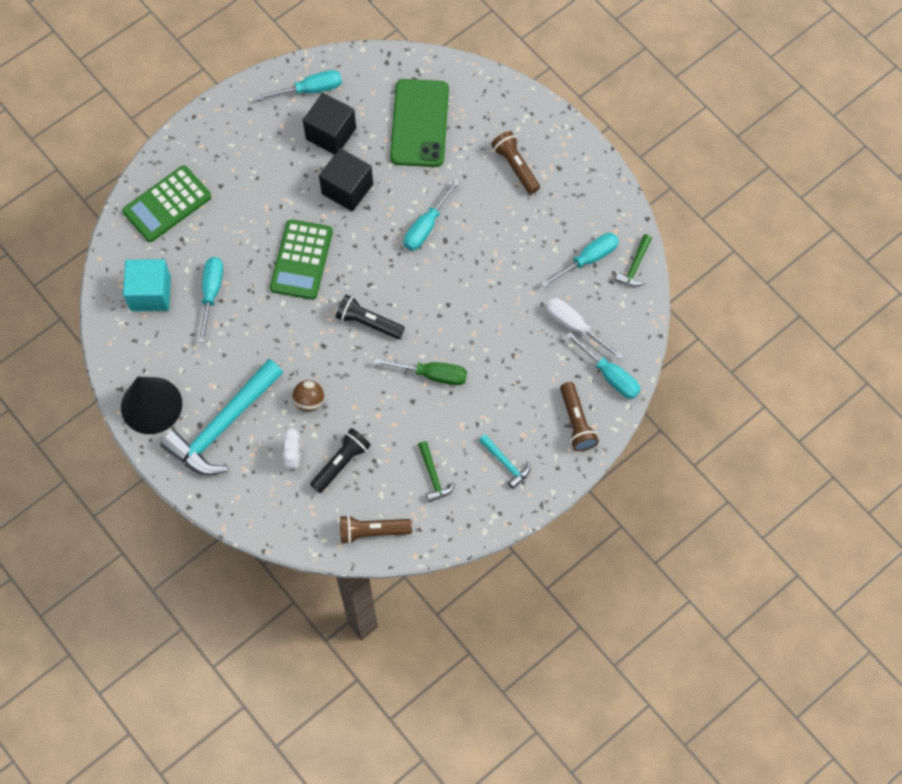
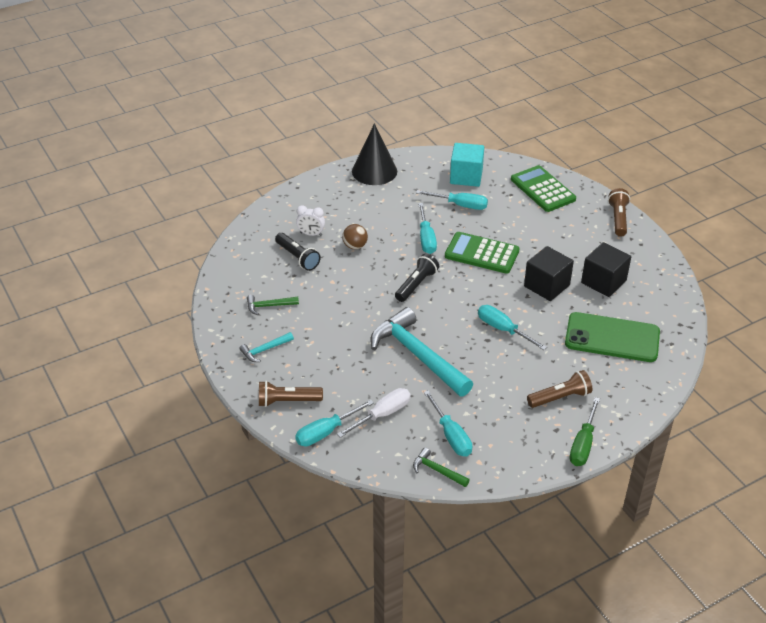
camera: 100 degrees right, 25 degrees down
(223, 426) = (348, 202): turquoise hammer -> turquoise hammer (417, 355)
(310, 90) = (649, 274): turquoise screwdriver -> turquoise screwdriver (426, 239)
(372, 531) = (236, 268): brown flashlight -> brown flashlight (618, 219)
(432, 375) = (359, 316): green screwdriver -> green screwdriver (583, 444)

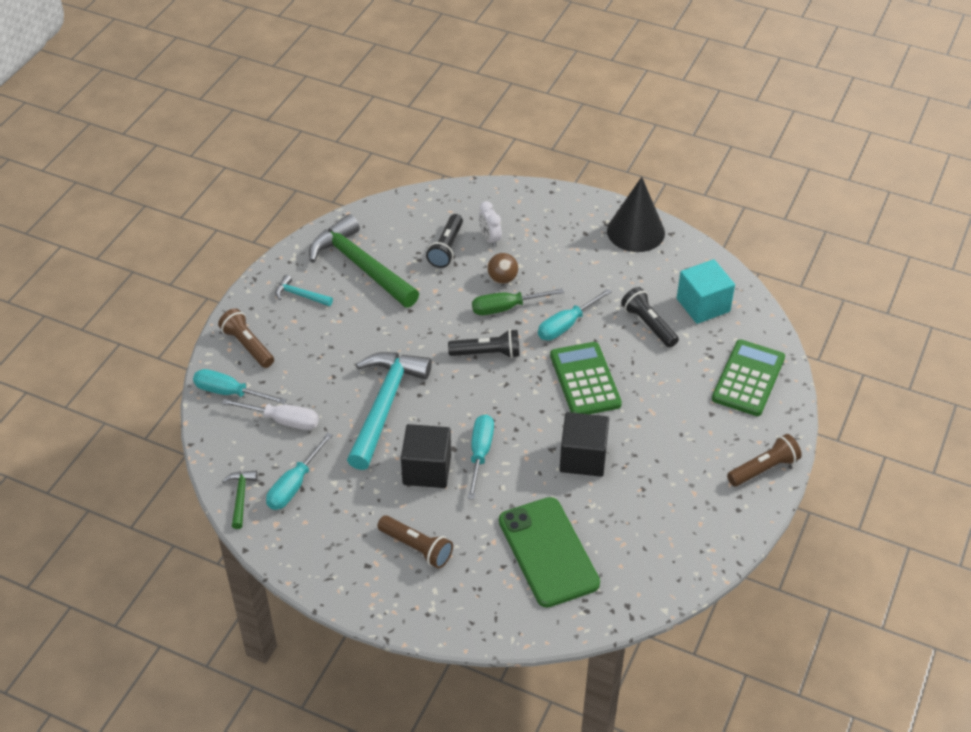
camera: 55 degrees right, 5 degrees up
(269, 306) = (361, 266): green hammer -> green hammer, size x2.26
(460, 205) = (648, 324): turquoise screwdriver -> black flashlight
(583, 444) = (363, 597): green screwdriver -> green screwdriver (506, 308)
(603, 282) = (636, 504): black cube -> black cube (427, 469)

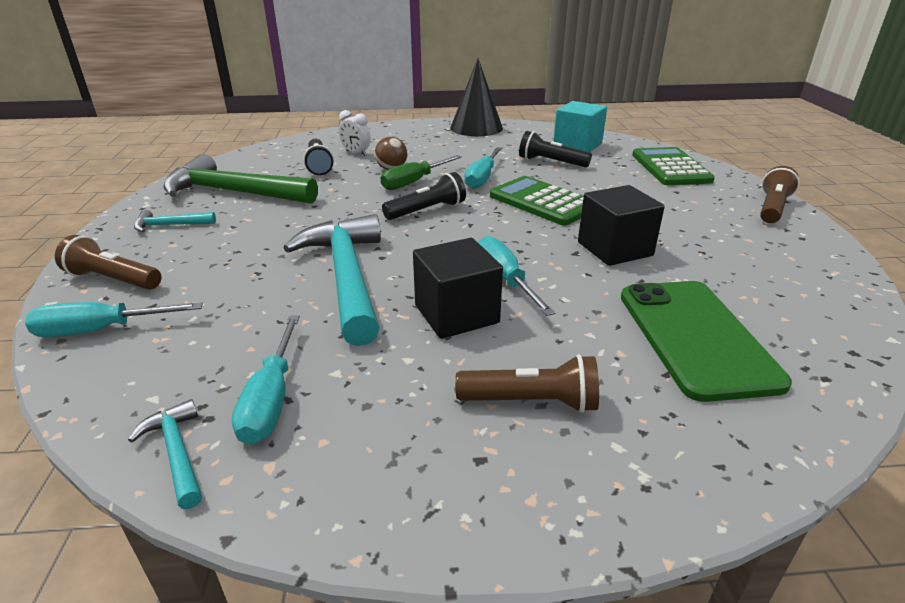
camera: 30 degrees left, 15 degrees down
(240, 497) = (177, 453): green hammer -> turquoise hammer
(283, 420) = (207, 333): white screwdriver -> none
(548, 552) = (696, 337): green phone -> green phone turned 45 degrees clockwise

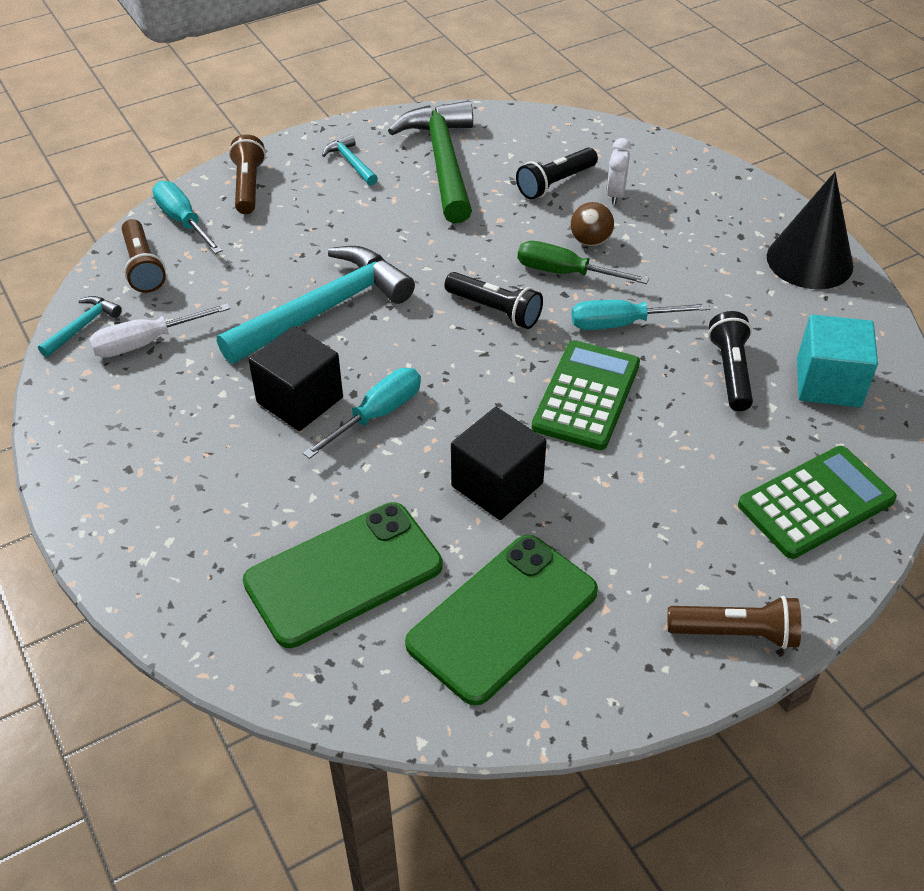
camera: 65 degrees right, 15 degrees up
(271, 399) = (146, 343): turquoise screwdriver -> white screwdriver
(531, 402) = (199, 480): brown flashlight -> brown flashlight (143, 267)
(755, 276) = (503, 618): none -> green phone

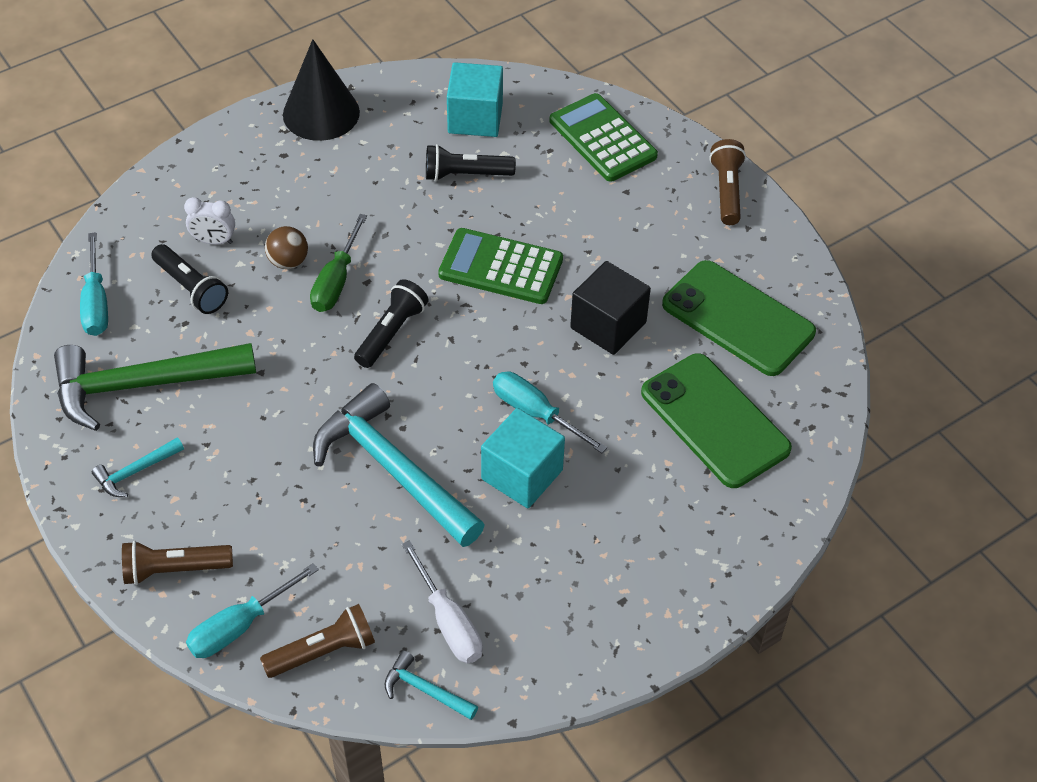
camera: 95 degrees left, 5 degrees up
(300, 400) = (522, 474): black cube -> turquoise cube
(621, 324) = (408, 242): turquoise screwdriver -> turquoise screwdriver (96, 303)

